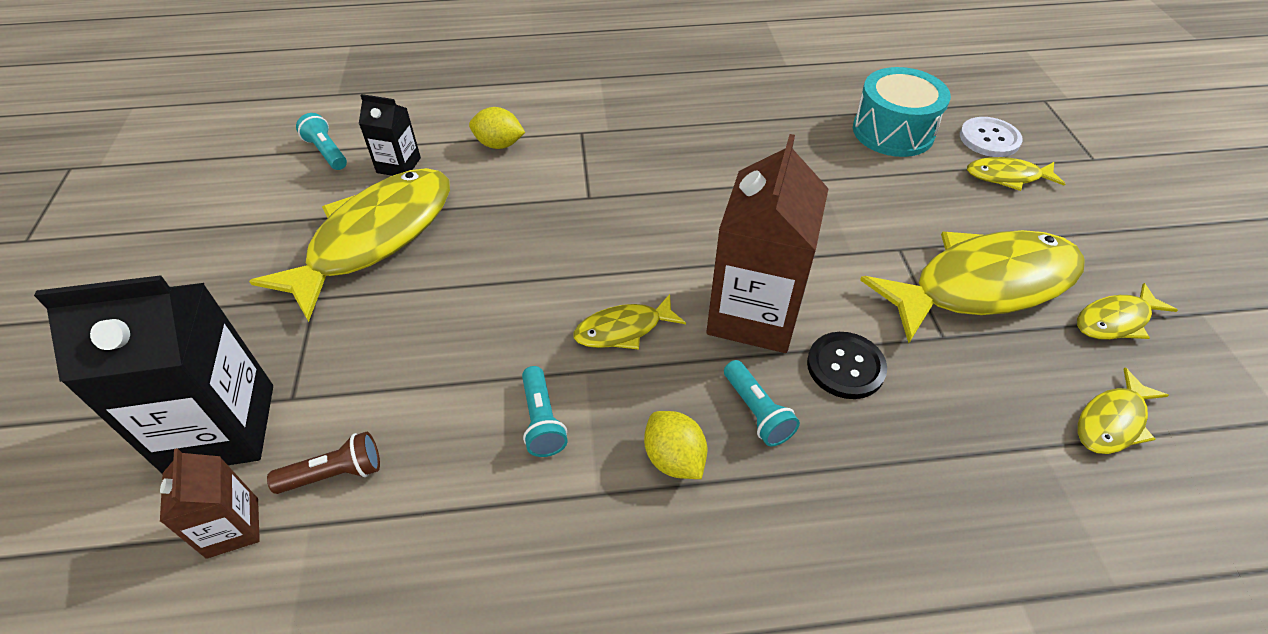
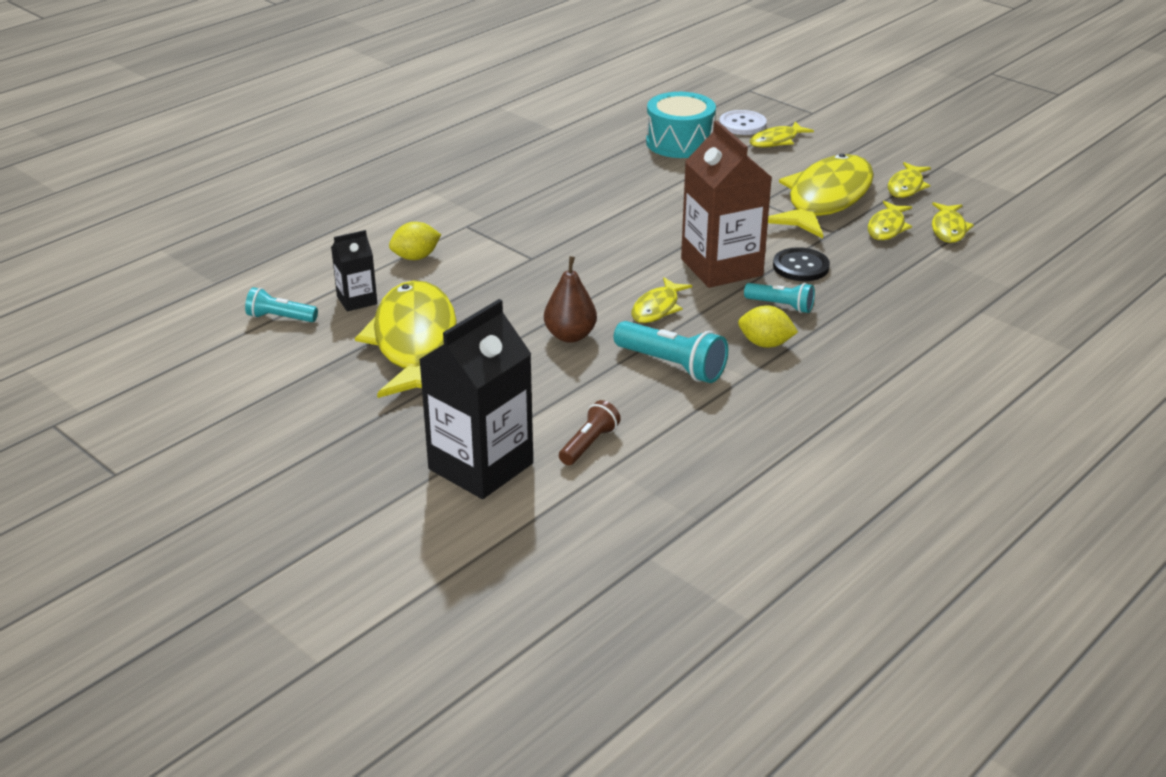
camera: 40 degrees left, 15 degrees down
(233, 527) = (567, 492): brown carton -> none
(502, 313) = (570, 336): none -> brown pear
(542, 421) = (672, 366): turquoise flashlight -> turquoise flashlight, size x1.59
(1022, 370) = (887, 227): none -> yellow fish

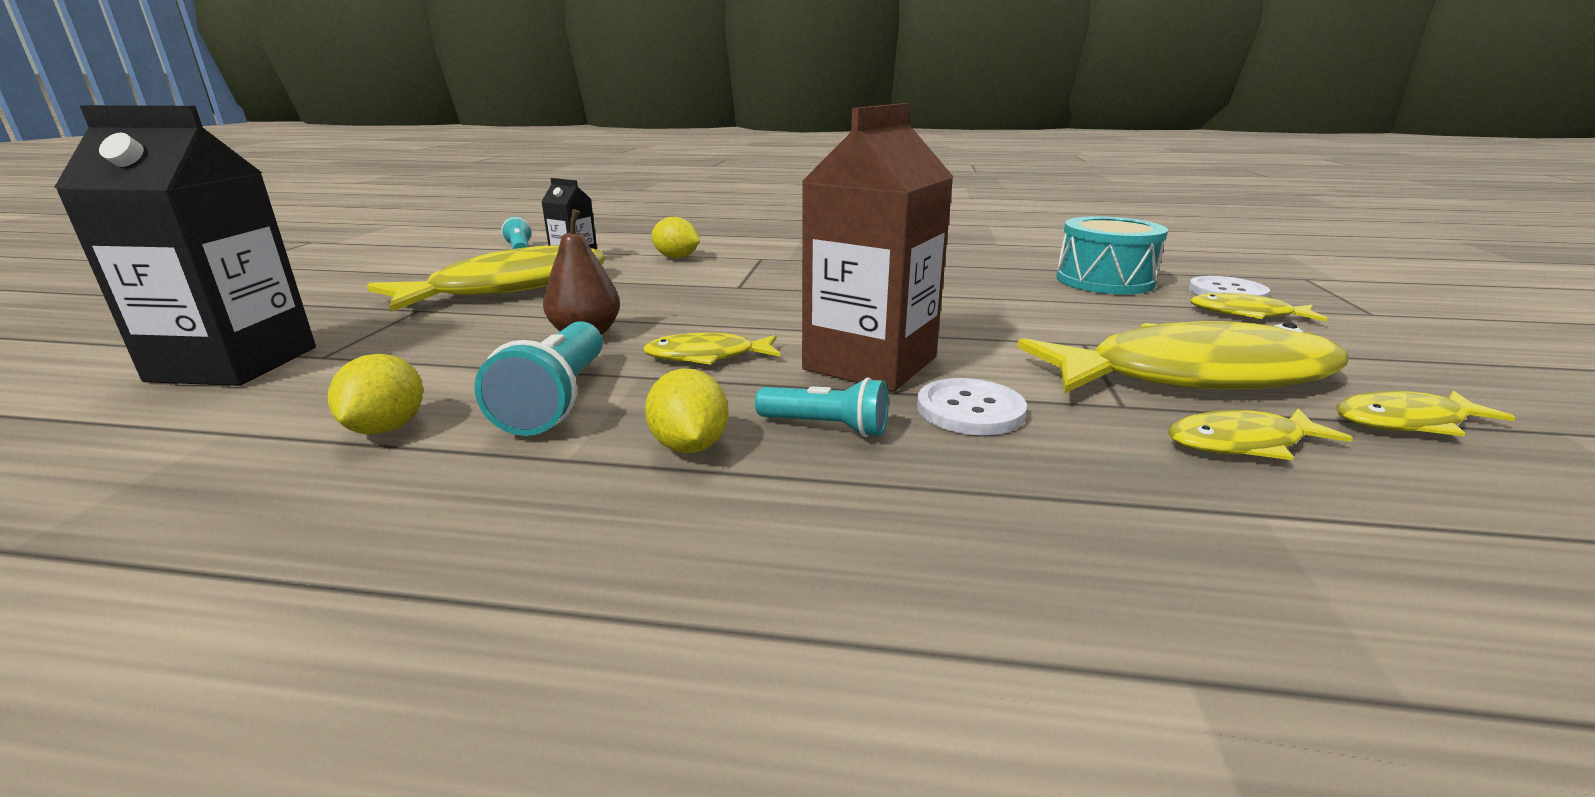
camera: 55 degrees right, 10 degrees down
(589, 444) = (298, 404): brown flashlight -> none
(658, 419) = (386, 428): none -> yellow lemon
(781, 306) = (826, 427): turquoise flashlight -> turquoise flashlight turned 60 degrees counterclockwise
(800, 266) = (970, 410): black button -> white button
(948, 229) = (1400, 507): yellow fish -> none

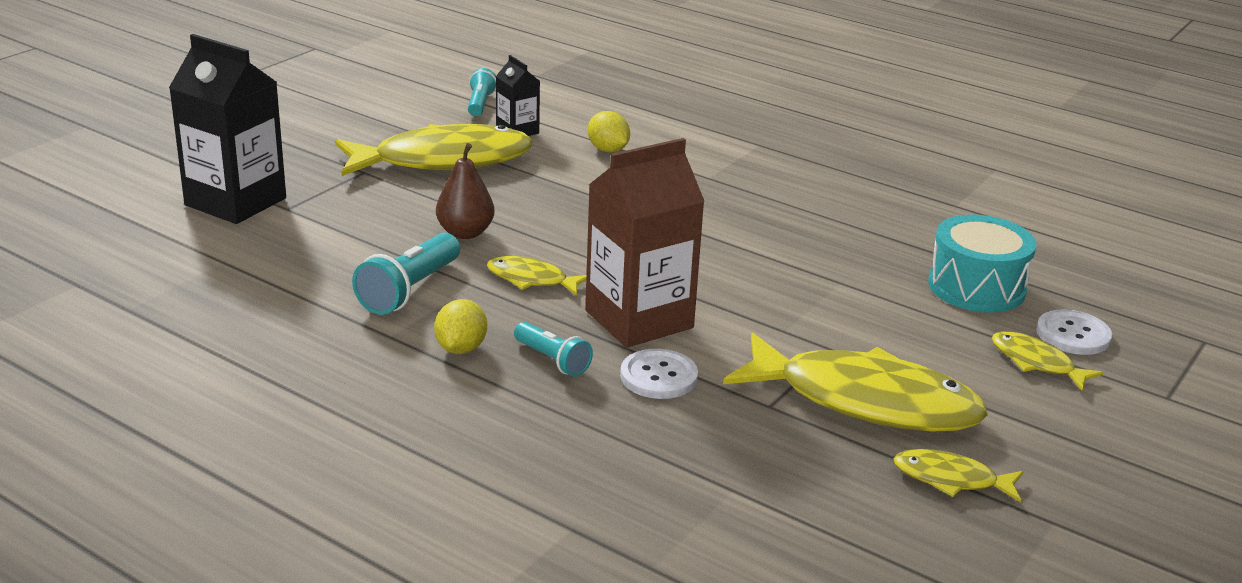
camera: 25 degrees right, 5 degrees up
(386, 428) = (305, 284): yellow lemon -> none
(1241, 443) = (801, 453): yellow fish -> none

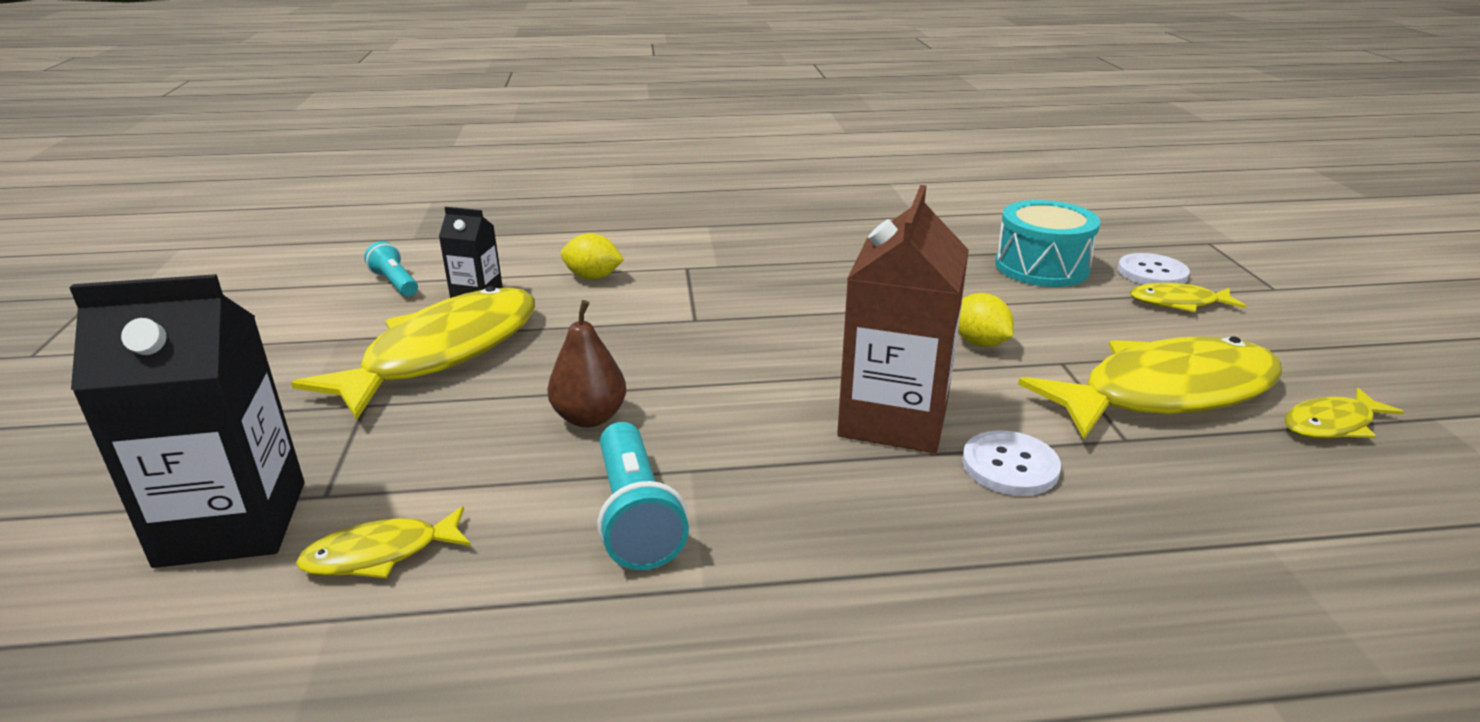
camera: 40 degrees left, 0 degrees up
(461, 348) = (802, 552): yellow lemon -> yellow lemon (979, 343)
(531, 279) = (736, 432): yellow fish -> yellow fish (380, 554)
(552, 360) = (904, 508): turquoise flashlight -> none

